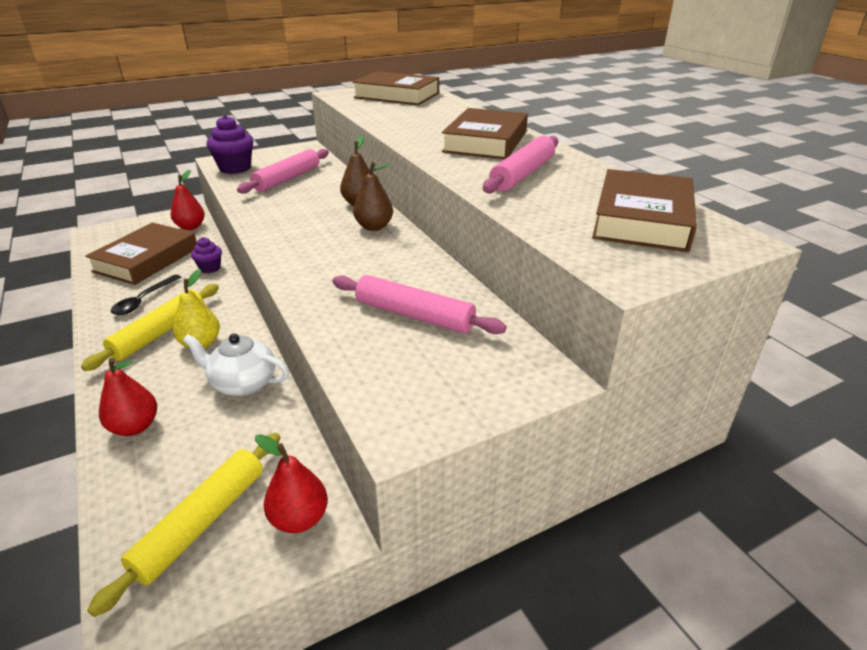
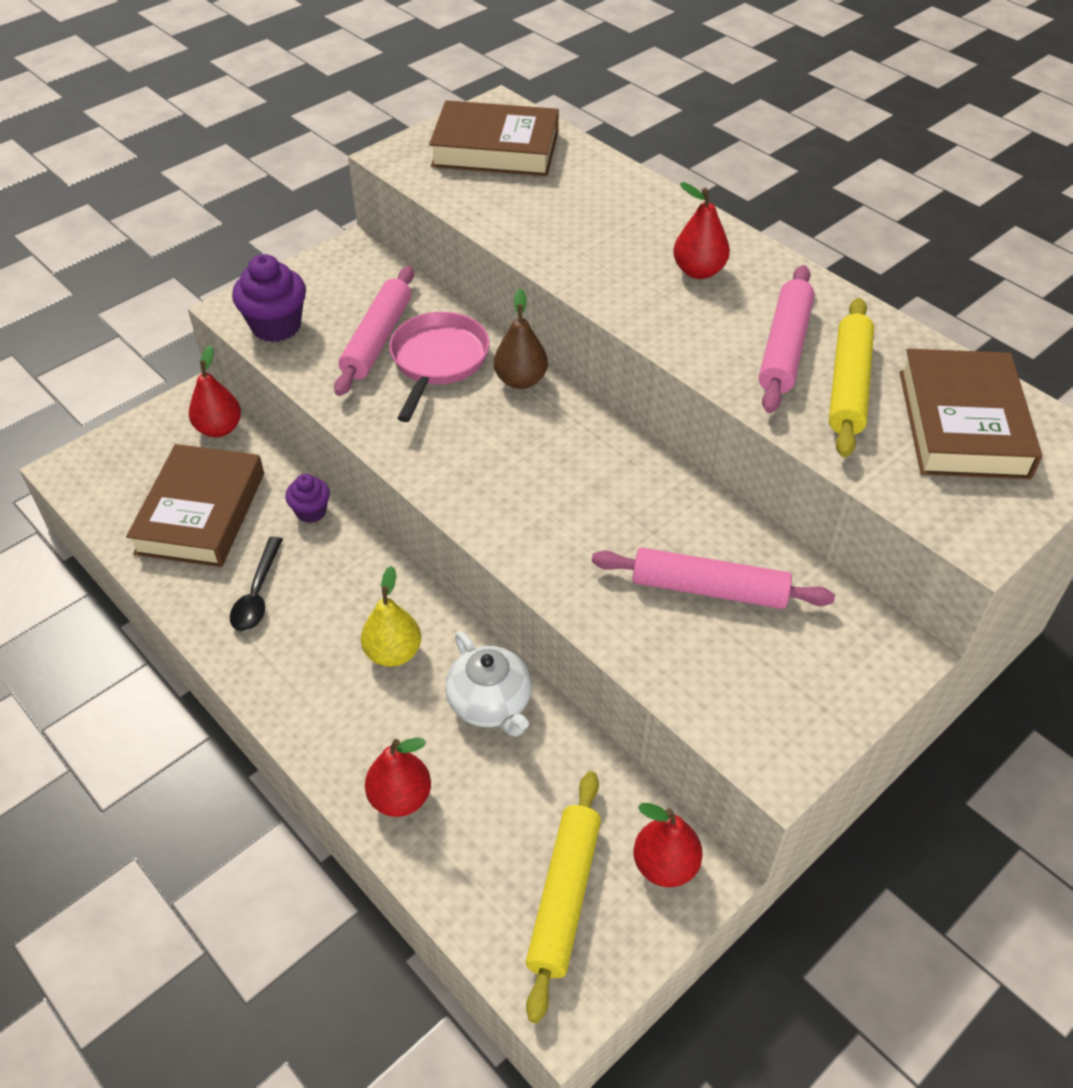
camera: 15 degrees left, 15 degrees up
(159, 333) = (324, 647): yellow rolling pin -> yellow rolling pin (848, 386)
(243, 383) = (490, 703): white teapot -> white teapot turned 120 degrees counterclockwise
(315, 190) = (438, 361): none -> pink pan
(374, 227) = (570, 430): brown pear -> none
(485, 142) = (698, 271): brown book -> red pear

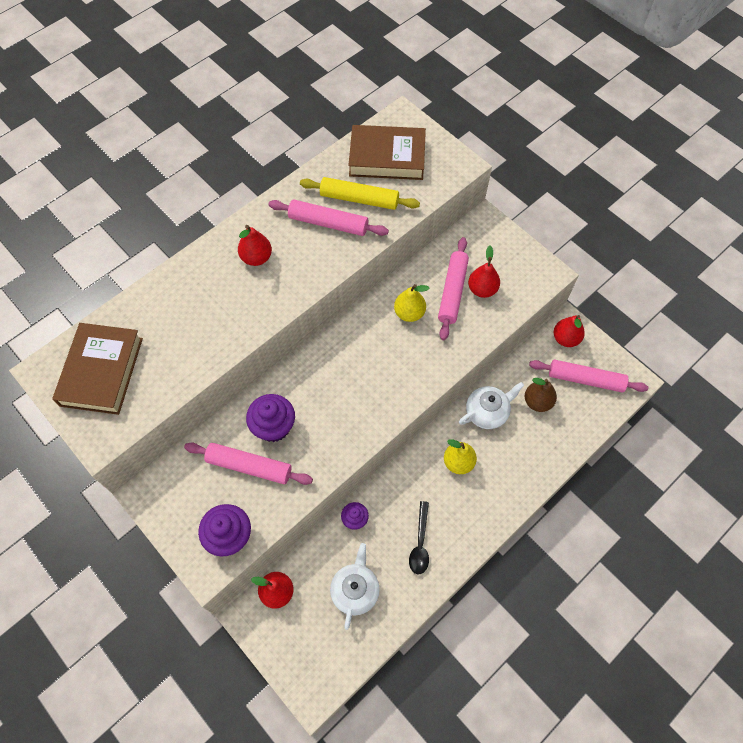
camera: 90 degrees left, 15 degrees up
(201, 513) = (355, 590): brown book -> white teapot
(257, 594) = (420, 543): black spoon -> black spoon turned 90 degrees clockwise
(400, 798) = (544, 452): red pear -> red pear (482, 289)
(438, 361) = (274, 427): pink pan -> purple cupcake
(521, 380) = (294, 378): brown pear -> brown pear (537, 402)
(564, 896) = (585, 379): yellow rolling pin -> pink rolling pin
(654, 523) = (409, 313): none -> yellow pear

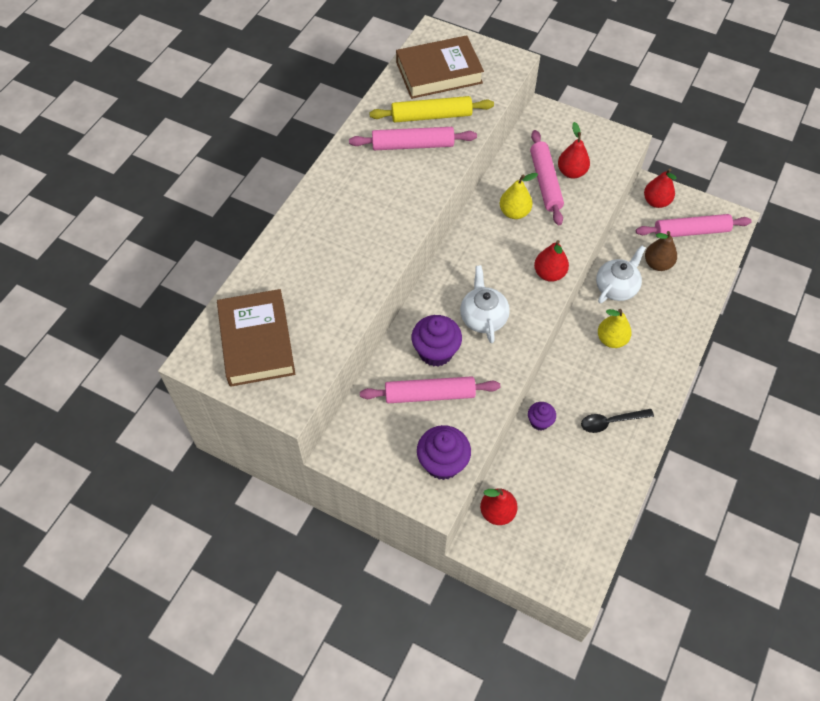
camera: 20 degrees left, 5 degrees down
(256, 258) = (359, 195): red pear -> red pear (549, 273)
(355, 590) = (571, 484): white teapot -> white teapot (483, 317)
(420, 543) = (611, 422): black spoon -> black spoon turned 90 degrees clockwise

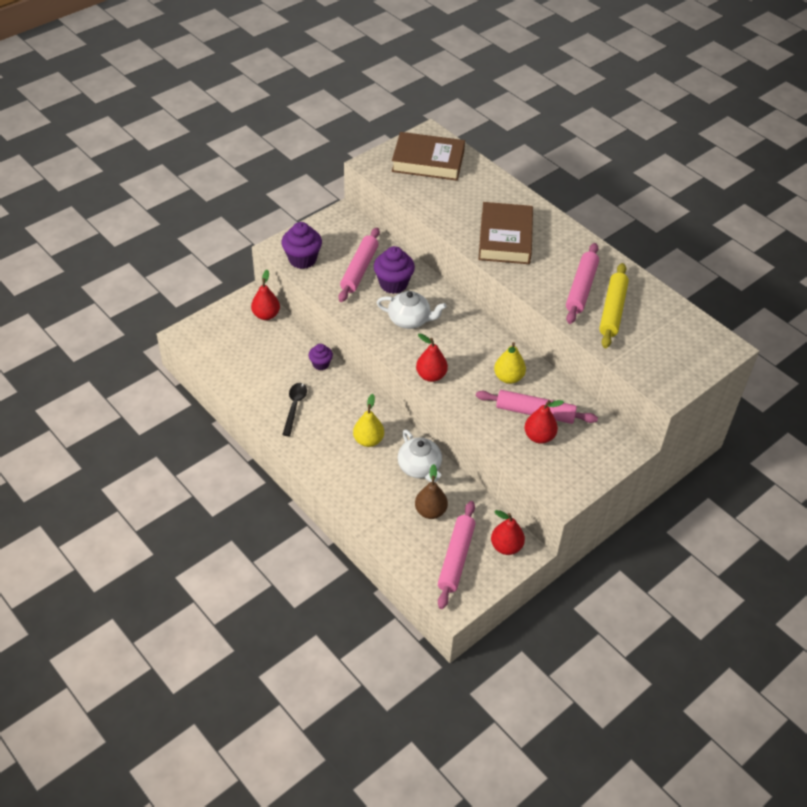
camera: 110 degrees right, 10 degrees down
(439, 72) = (669, 333): brown book -> brown book (505, 238)

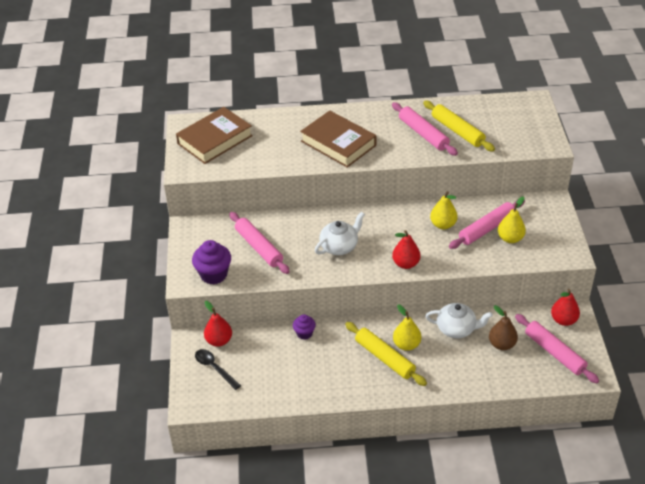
camera: 50 degrees left, 5 degrees down
(294, 407) = (335, 372): black spoon -> black spoon (214, 368)
(339, 433) = (384, 358): none -> yellow rolling pin
(393, 284) = (293, 236): purple cupcake -> none
(539, 436) = (510, 238): red pear -> yellow pear

